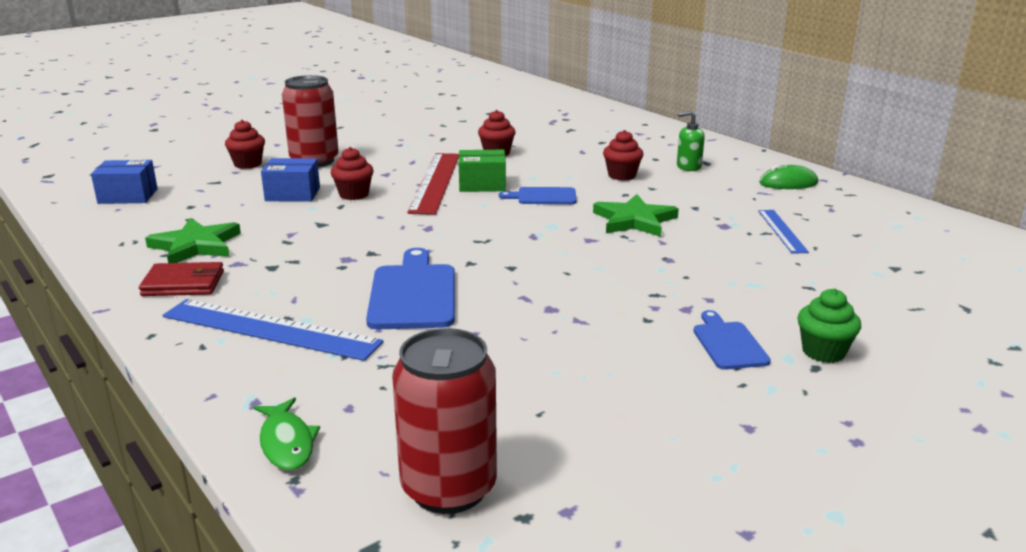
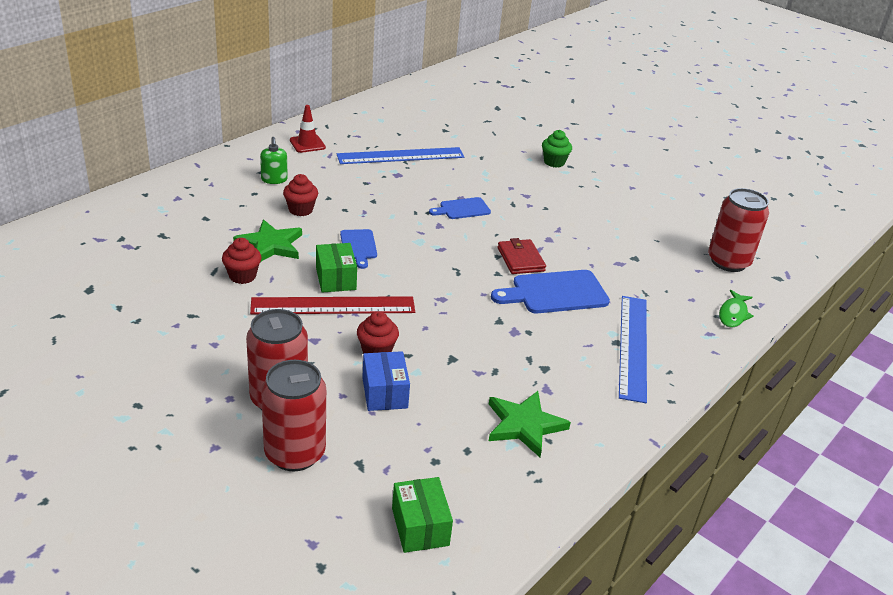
camera: 105 degrees left, 10 degrees up
(128, 196) = (420, 526): blue box -> green box
(183, 283) = (594, 409): red wallet -> red wallet (520, 259)
(248, 164) = (295, 453): red cupcake -> red can
(286, 443) = (733, 314): green fish -> green fish turned 150 degrees clockwise
(634, 220) = (398, 207): green star -> green star (270, 245)
(728, 343) = (559, 186): blue cutting board -> blue cutting board (462, 209)
(782, 231) = (401, 156): blue ruler -> blue ruler, size x1.80
(788, 183) = (307, 144): green mouse -> red traffic cone

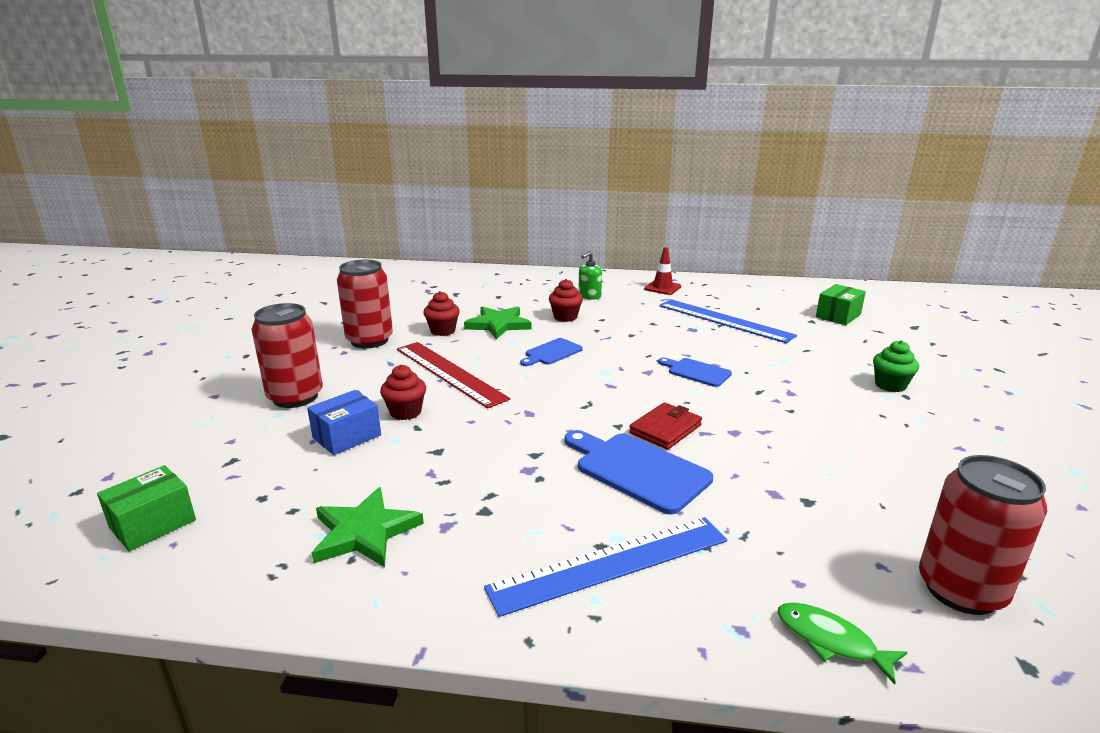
camera: 60 degrees right, 10 degrees down
(295, 453) = (227, 427): red can -> red can (369, 340)
(336, 279) = (489, 361): green box -> green box (838, 316)
(733, 314) = (831, 641): green fish -> green fish turned 45 degrees clockwise

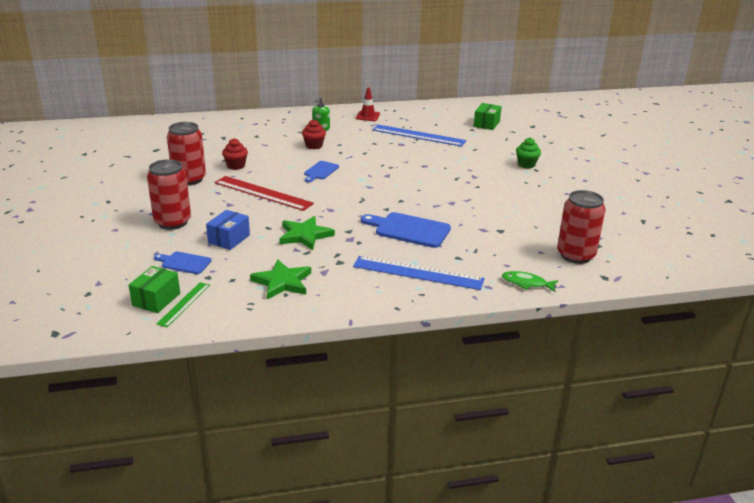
camera: 20 degrees left, 5 degrees up
(182, 542) = (184, 304): none -> green ruler
(405, 412) = (254, 220): red cupcake -> none
(498, 325) = (271, 157): green star -> green star (305, 235)
(611, 564) = (418, 273): blue ruler -> blue ruler turned 60 degrees clockwise
(665, 429) = (413, 207): red wallet -> none
(696, 372) = (416, 171): blue cutting board -> blue cutting board (184, 263)

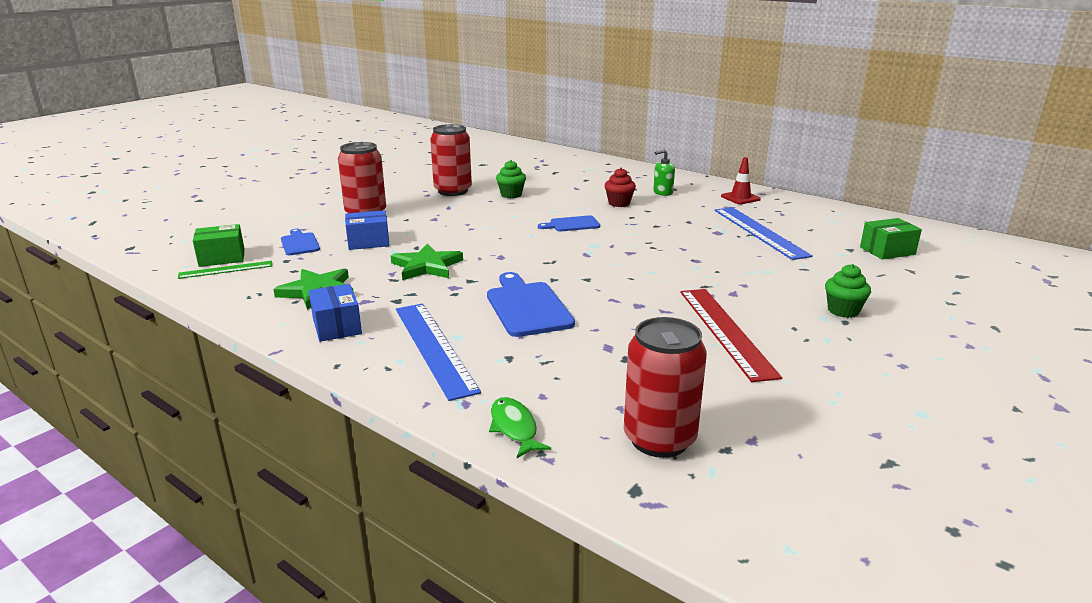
camera: 50 degrees right, 5 degrees down
(236, 166) = (511, 195): red cupcake -> green cupcake
(263, 193) = (480, 221): red ruler -> red ruler (726, 331)
(346, 292) = (337, 326): none -> blue box

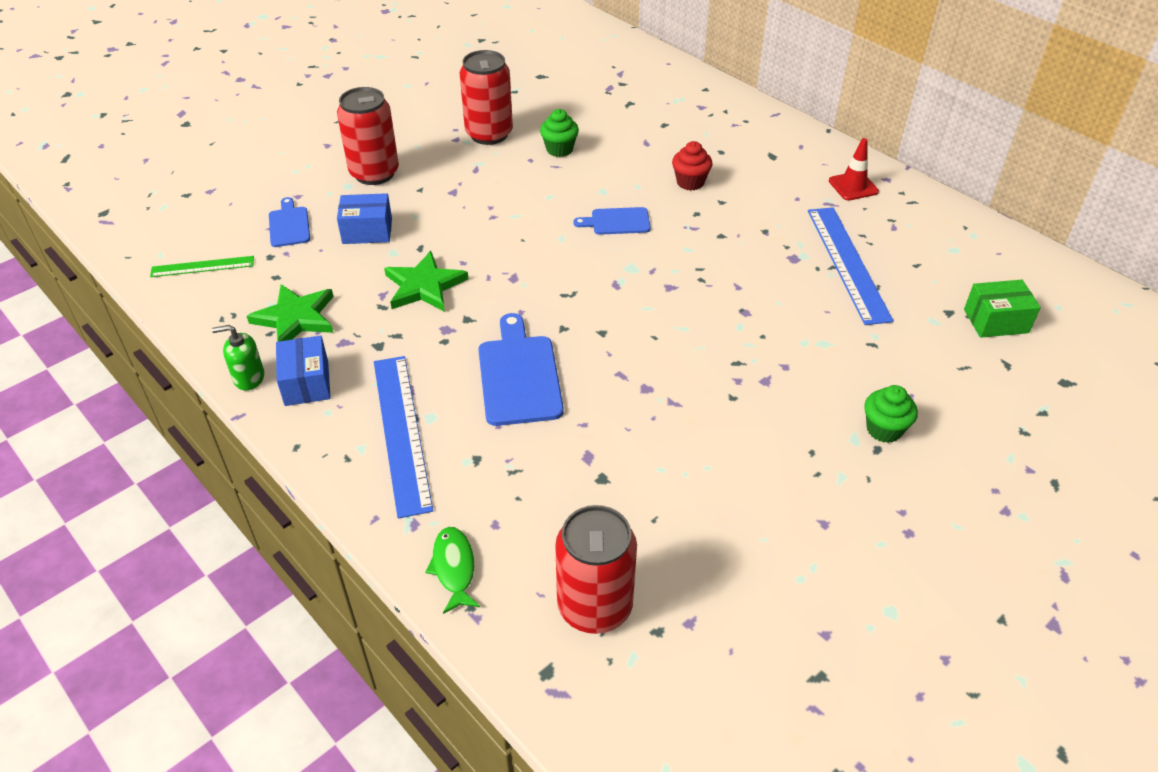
camera: 10 degrees right, 20 degrees up
(222, 258) = (200, 243): green box -> none
(662, 192) = (755, 164): green soap dispenser -> green soap dispenser (249, 378)
(726, 331) = (730, 447): red ruler -> none

